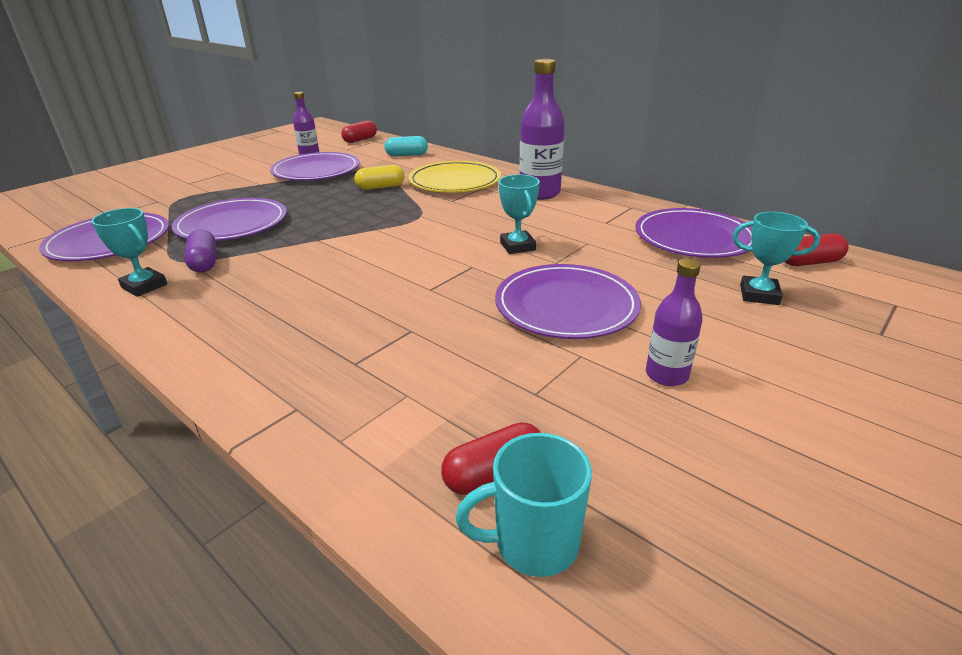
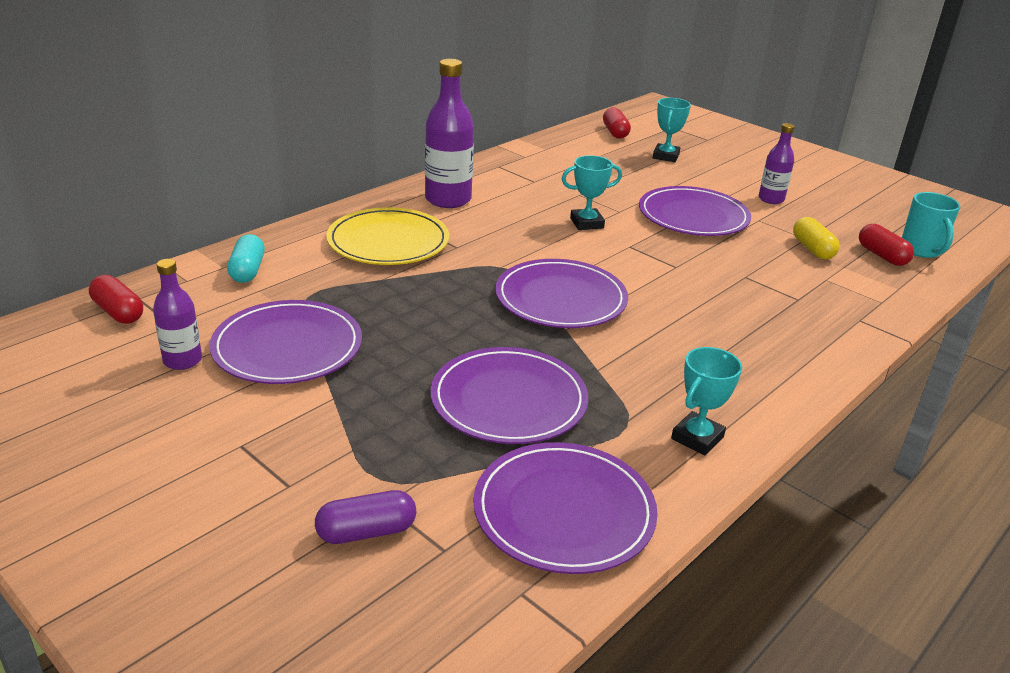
camera: 90 degrees left, 0 degrees up
(204, 262) = (631, 403): purple capsule -> purple capsule (366, 532)
(380, 187) = (392, 291): yellow capsule -> yellow capsule (812, 249)
(694, 238) = (571, 156): purple plate -> purple plate (560, 298)

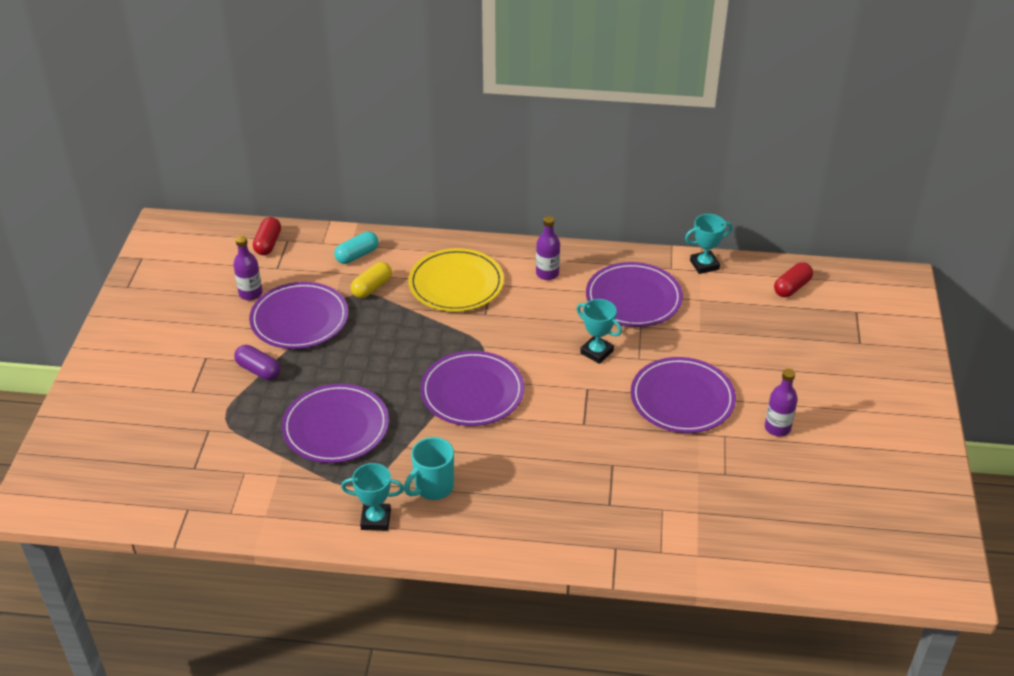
camera: 55 degrees right, 10 degrees up
(366, 532) = (184, 435): purple capsule -> purple capsule (258, 370)
(448, 199) = (547, 273): purple bottle -> purple bottle, size x0.59
(564, 511) = (259, 495): purple plate -> purple plate (633, 298)
(666, 156) = (782, 336): turquoise trophy -> turquoise trophy (704, 265)
(812, 249) = (708, 484): yellow capsule -> yellow capsule (372, 287)
(882, 256) = (749, 529): red capsule -> none
(921, 250) = (793, 550): turquoise mug -> turquoise mug (433, 487)

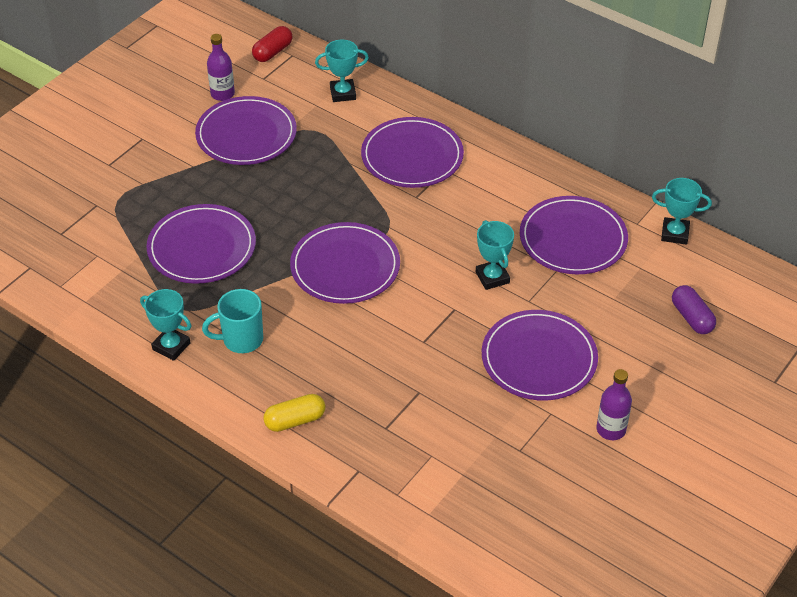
camera: 30 degrees right, 5 degrees up
(258, 370) = (176, 168): purple capsule -> purple capsule (691, 317)
(357, 255) = (343, 93): turquoise capsule -> turquoise trophy
(372, 287) = (332, 130): yellow capsule -> yellow capsule (295, 420)
(456, 283) = (412, 156): yellow plate -> purple plate
(547, 273) = (507, 180): purple bottle -> none
(792, 287) = (749, 294): red capsule -> none

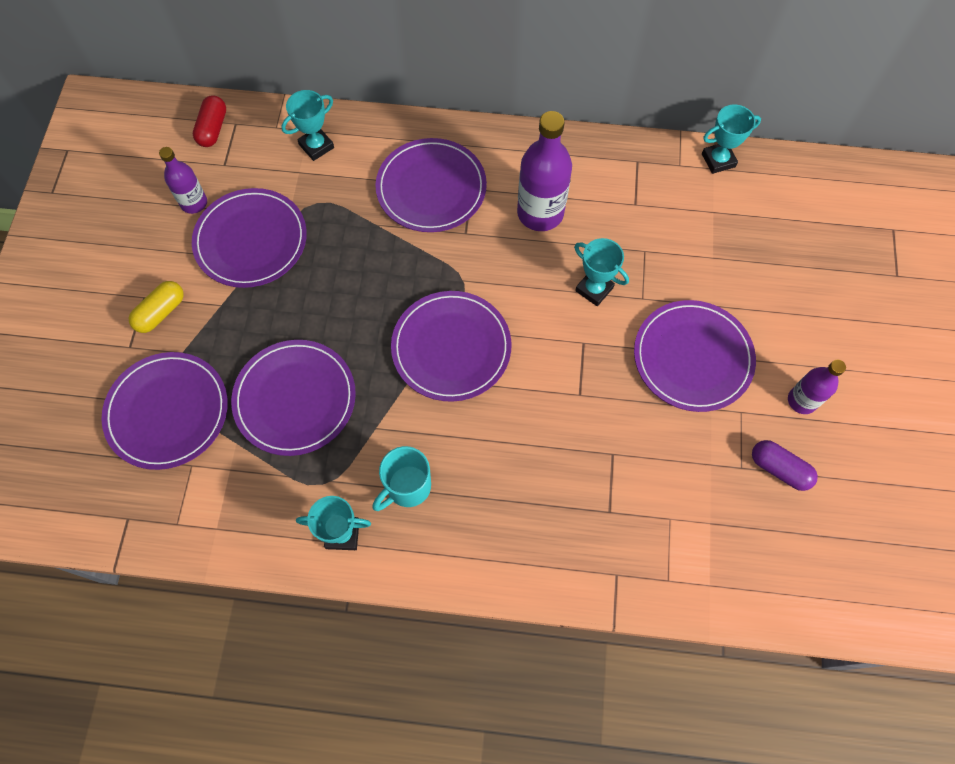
camera: 30 degrees left, 20 degrees up
(295, 420) = (520, 552): yellow capsule -> yellow capsule (161, 312)
(488, 208) = (540, 213): none -> purple bottle
(573, 239) = (636, 209): purple plate -> purple plate (167, 412)
(691, 317) = (789, 243): purple capsule -> purple capsule (779, 469)

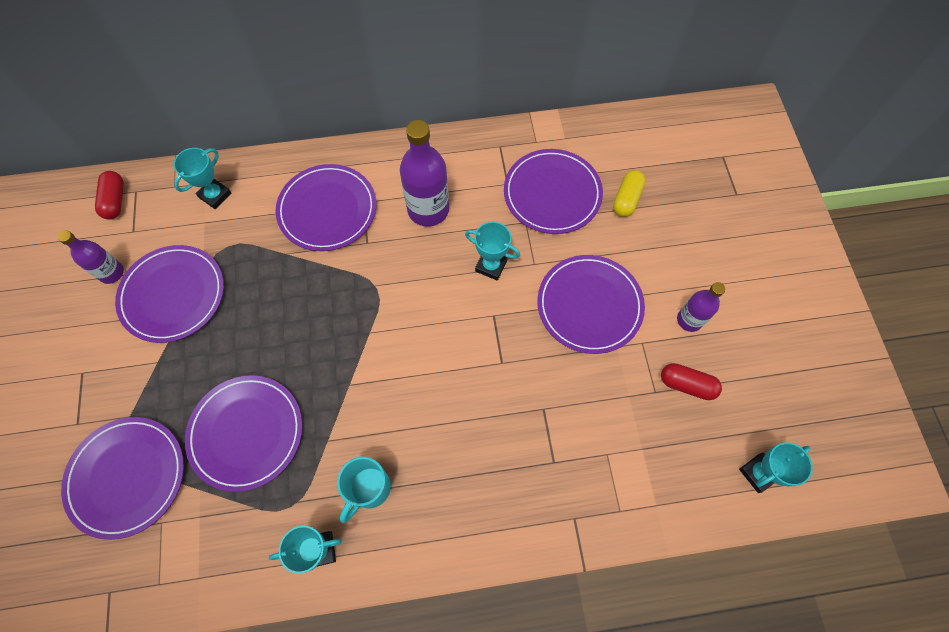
camera: 15 degrees left, 0 degrees up
(161, 312) = (101, 383): yellow capsule -> yellow capsule (626, 199)
(451, 348) = (378, 349): purple plate -> purple plate (552, 193)
(718, 160) = (567, 130): turquoise trophy -> turquoise trophy (758, 473)
(779, 469) = (686, 384): purple capsule -> red capsule

